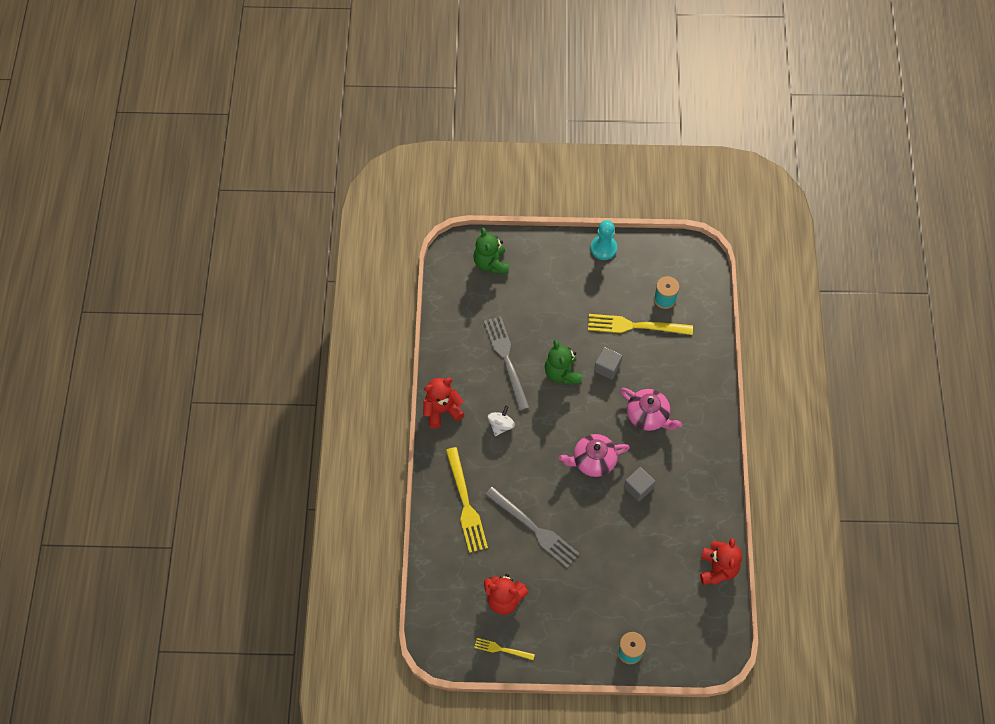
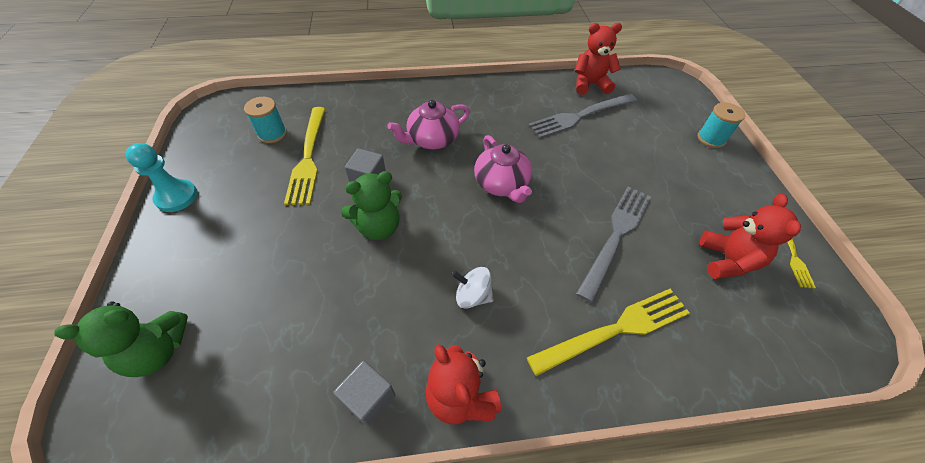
camera: 100 degrees left, 10 degrees down
(506, 358) = (355, 303): grey fork -> grey fork (579, 116)
(638, 488) = (524, 142): grey cube -> grey cube (369, 398)
(648, 416) = (432, 139): pink teapot -> pink teapot turned 150 degrees counterclockwise

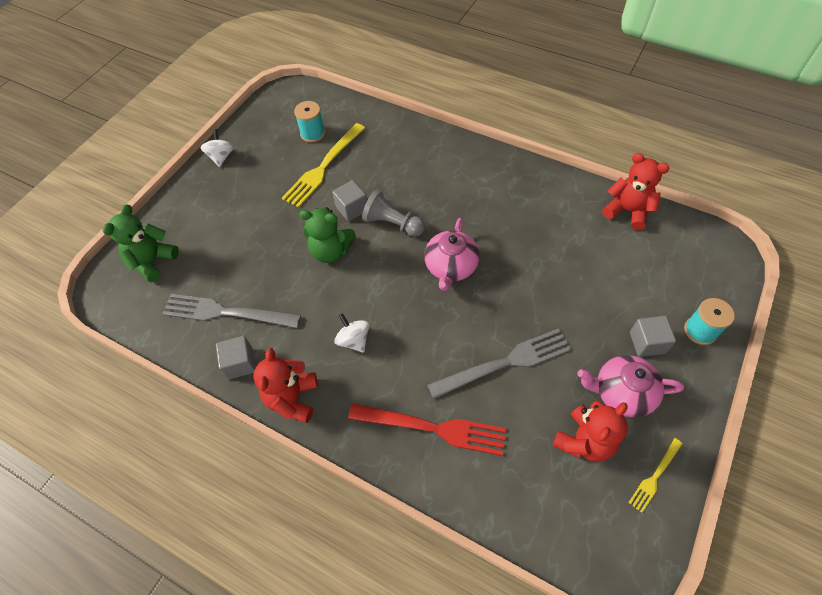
camera: 40 degrees right, 5 degrees up
(158, 351) = (152, 261): green teddy bear -> green teddy bear turned 105 degrees clockwise
(176, 197) = (221, 157): turquoise pawn -> white spinning top
(419, 174) = (392, 223): none -> grey pawn
(432, 139) = (427, 197): pink teapot -> pink teapot (622, 393)
(579, 116) = (582, 239): grey fork -> grey fork (225, 312)
(616, 329) = (434, 428): yellow fork -> red fork
(690, 164) = (647, 342): none -> grey cube

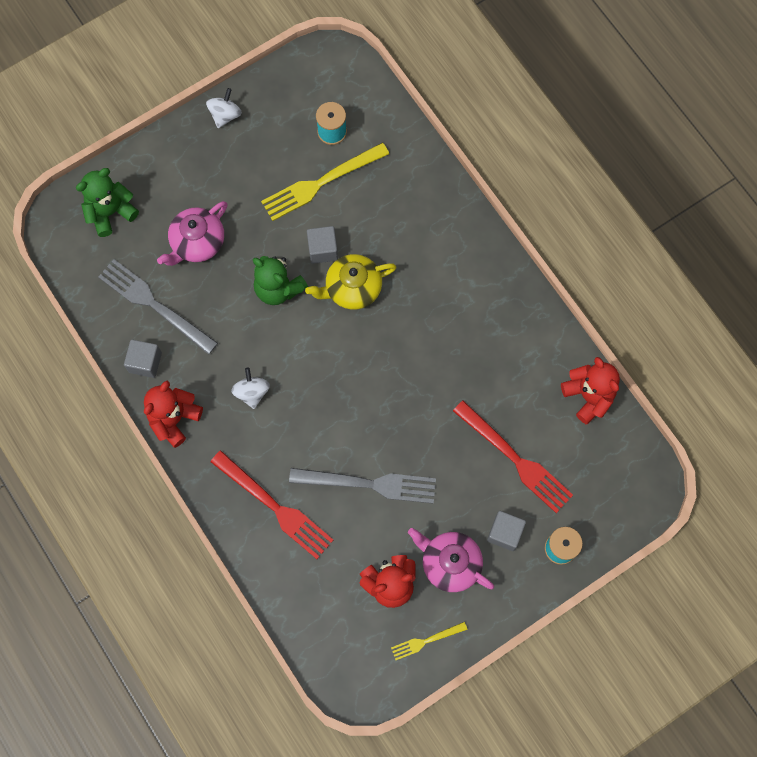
camera: 25 degrees right, 15 degrees up
(392, 223) = (352, 288): grey pawn -> yellow teapot
(451, 267) = (379, 365): pink teapot -> pink teapot (197, 242)
(611, 282) = (516, 460): none -> red fork

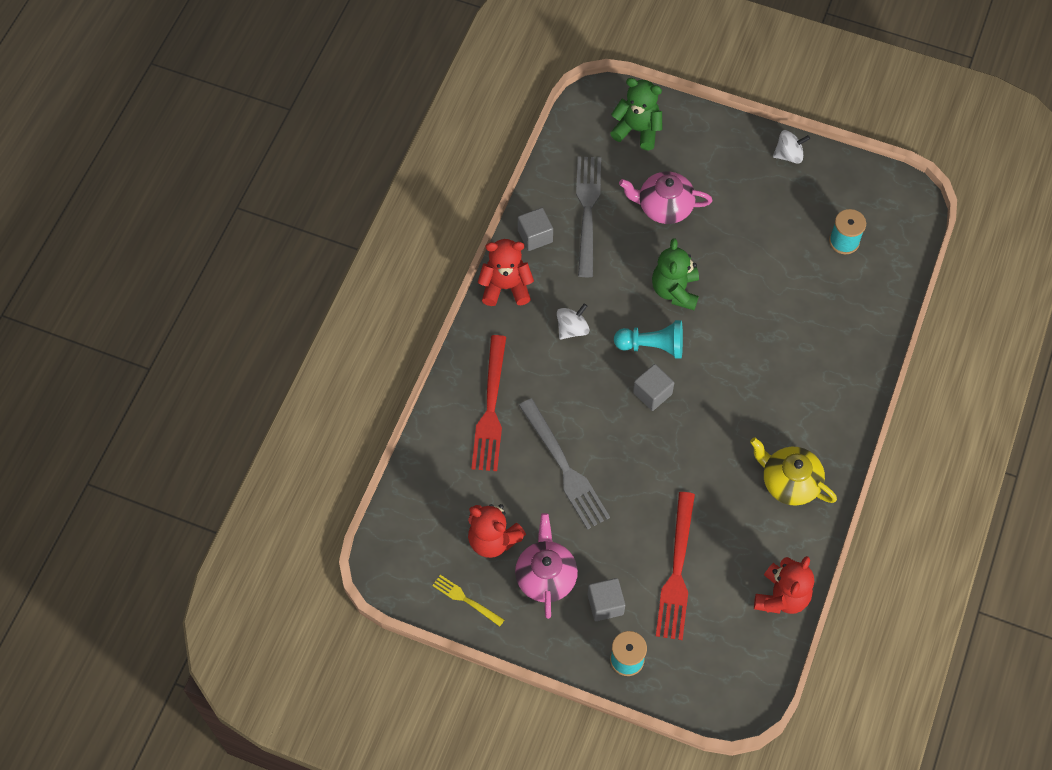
camera: 55 degrees right, 10 degrees down
(313, 341) = (652, 346): none -> turquoise pawn
(320, 183) = (791, 262): yellow fork -> none
(323, 250) = (736, 302): grey cube -> grey cube (652, 393)
(352, 288) = (721, 345): yellow teapot -> yellow teapot (789, 482)

